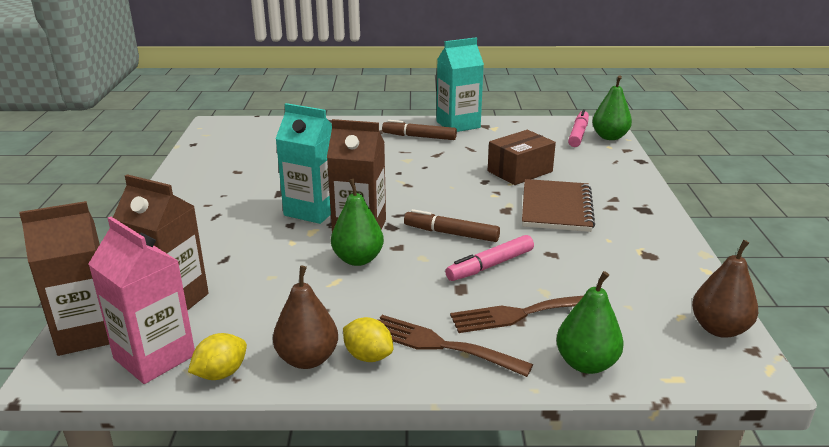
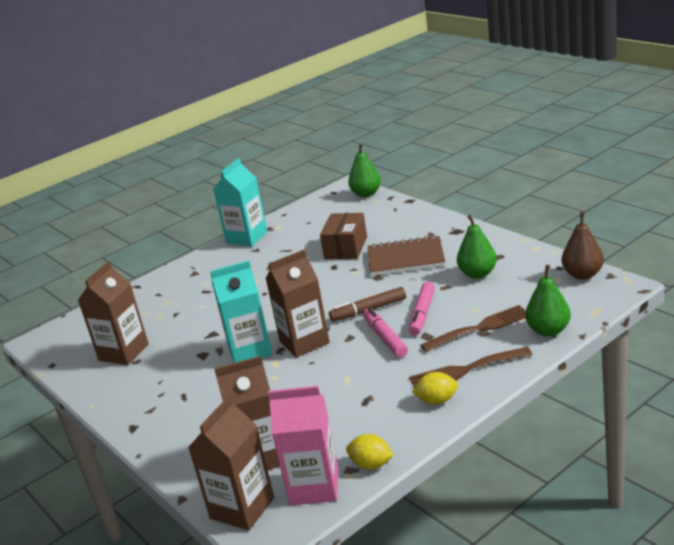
camera: 35 degrees left, 0 degrees up
(221, 373) = (371, 465): yellow lemon -> yellow lemon turned 75 degrees counterclockwise
(241, 161) = (123, 352): none -> brown carton
(307, 359) = (406, 425): brown pear -> none
(358, 259) = (337, 359): green pear -> green pear (477, 274)
(419, 137) = (233, 261): brown marker -> none
(521, 314) = (480, 328): brown fork -> brown fork turned 150 degrees counterclockwise
(556, 208) = (406, 258): brown notebook -> brown notebook turned 60 degrees counterclockwise
(578, 134) = (343, 202): pink marker -> pink marker (385, 338)

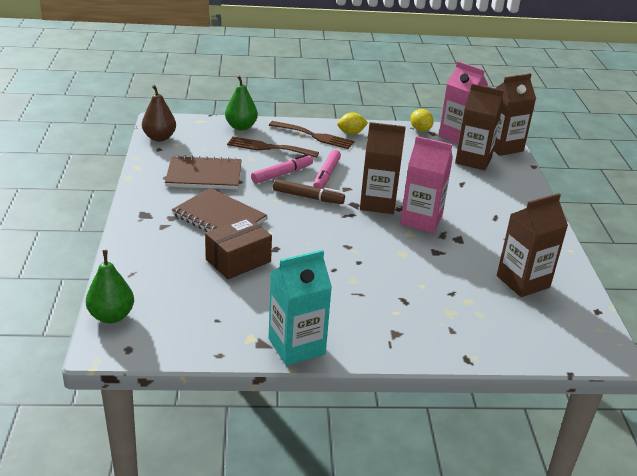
camera: 150 degrees left, 5 degrees up
(250, 351) = (421, 220): turquoise carton -> pink carton
(437, 401) = (351, 133): yellow lemon -> yellow lemon turned 45 degrees counterclockwise
(477, 274) = (204, 175): green pear -> brown notebook

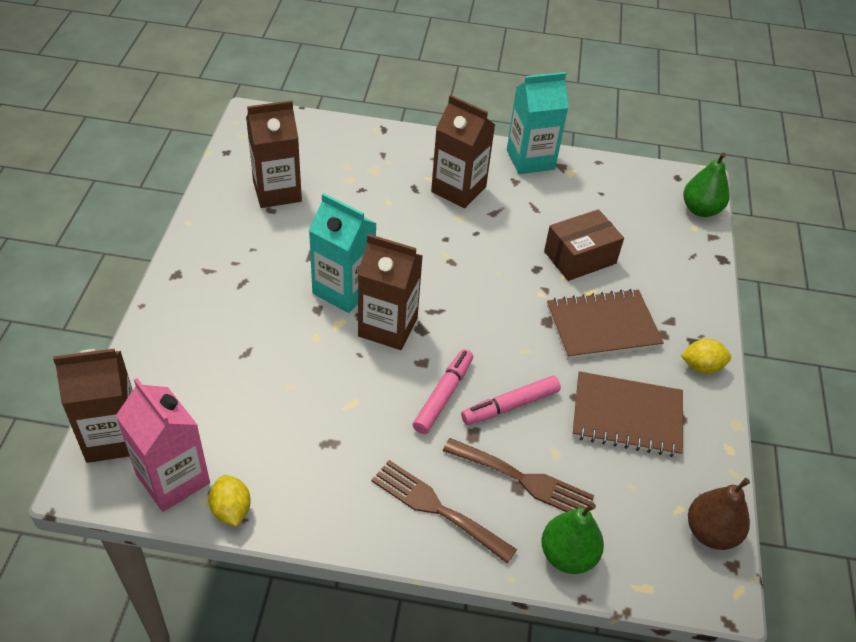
camera: 170 degrees left, 15 degrees up
(219, 217) = (602, 326): brown notebook -> brown notebook turned 60 degrees counterclockwise
(308, 197) = (481, 350): brown marker -> none
(351, 133) = (367, 511): yellow lemon -> yellow lemon (701, 367)
(421, 220) = (343, 290): pink carton -> turquoise carton
(473, 160) = (191, 405): brown carton -> brown carton (458, 189)

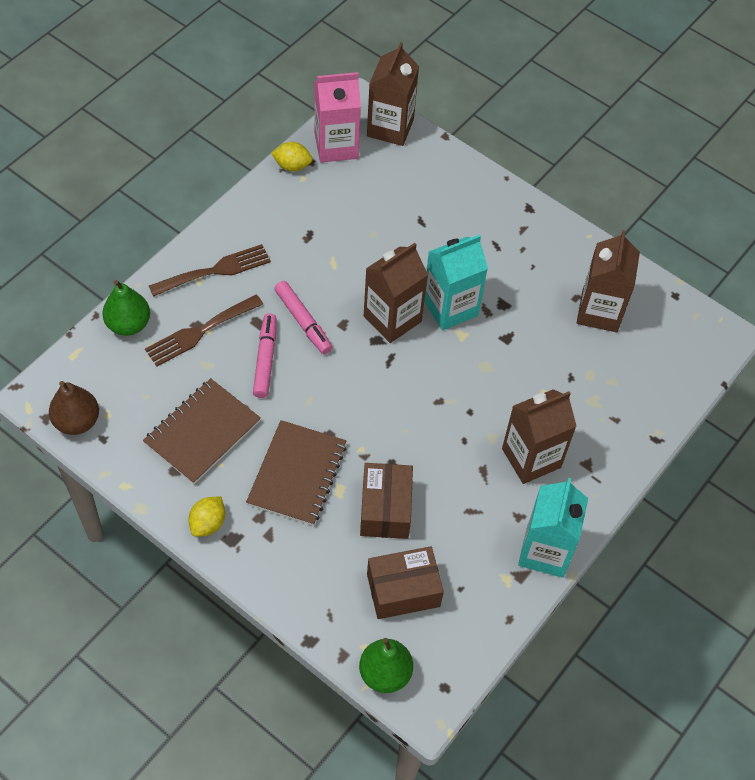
camera: 120 degrees right, 10 degrees up
(633, 222) = (403, 590): none -> brown box

